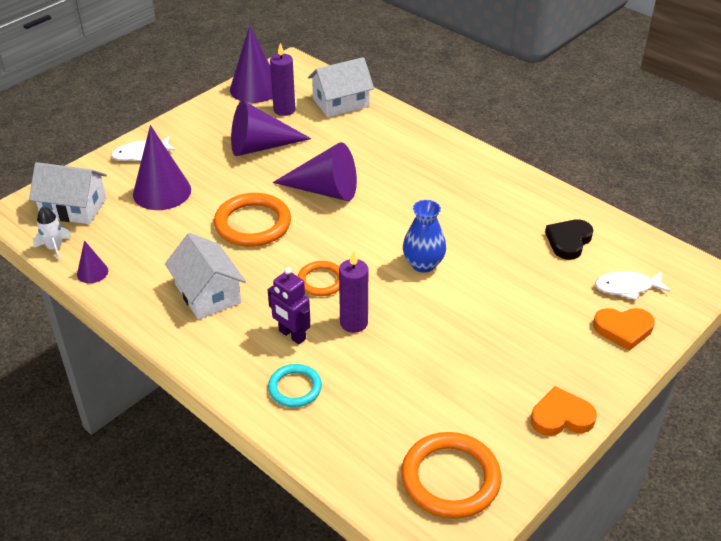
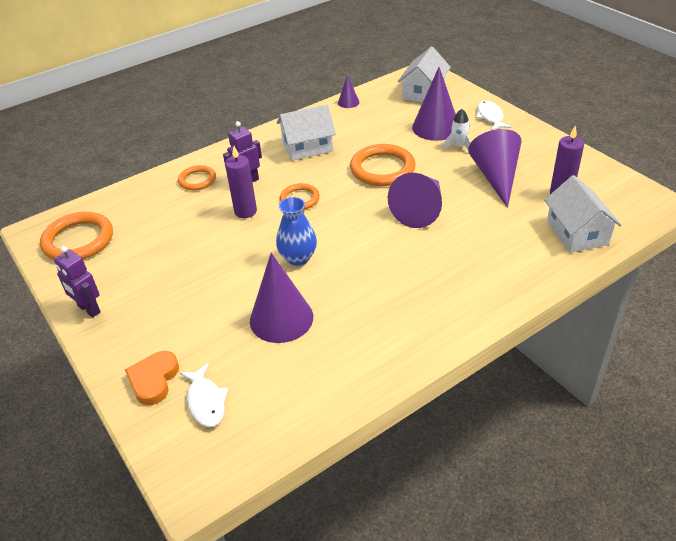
camera: 105 degrees right, 0 degrees up
(55, 248) = (379, 88): white rocket -> white rocket (458, 147)
(255, 88) = (602, 177): purple cone -> purple cone (281, 318)
(295, 388) = (197, 180): turquoise ring -> orange ring
(561, 417) = (88, 309): orange heart -> purple robot
(568, 241) = (293, 371): black heart -> none
(627, 287) = (206, 401): white fish -> white fish turned 150 degrees clockwise

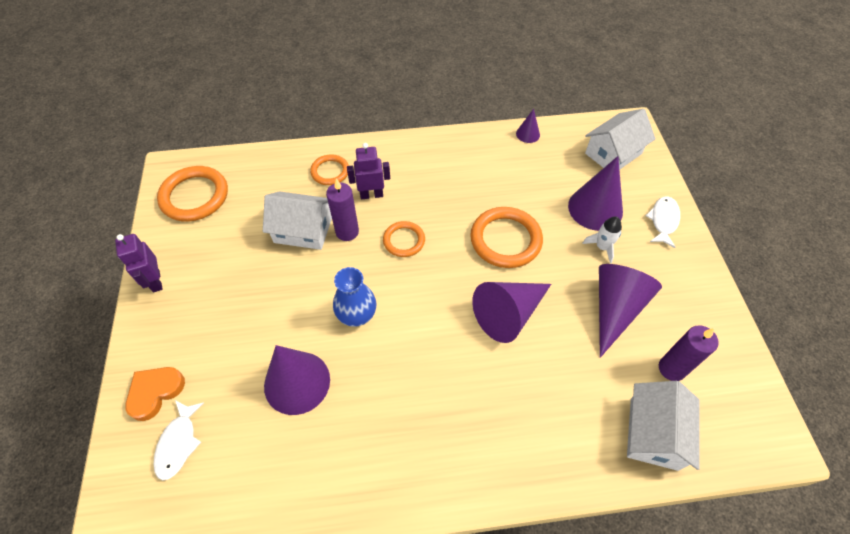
camera: 25 degrees right, 15 degrees up
(307, 147) = (452, 176): white house -> white house (303, 230)

